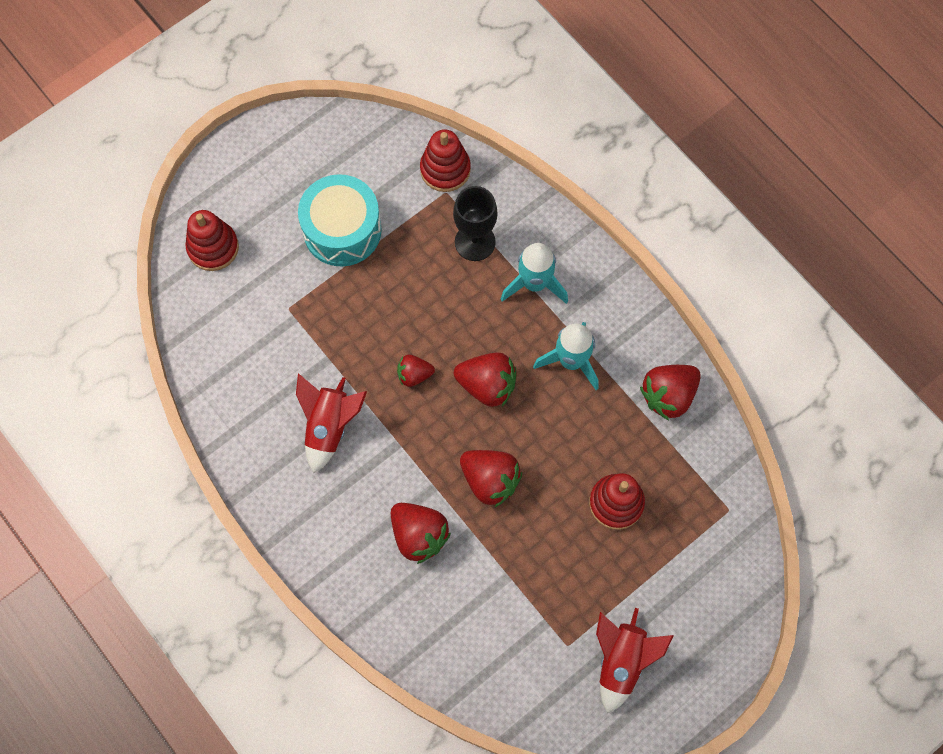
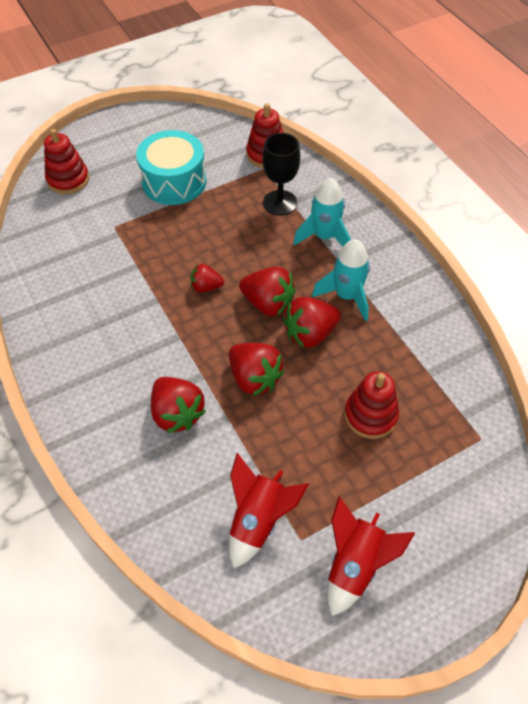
camera: 10 degrees right, 15 degrees down
(329, 426) = (121, 314): red rocket -> red rocket (258, 520)
(668, 395) = (431, 334): red strawberry -> red strawberry (310, 334)

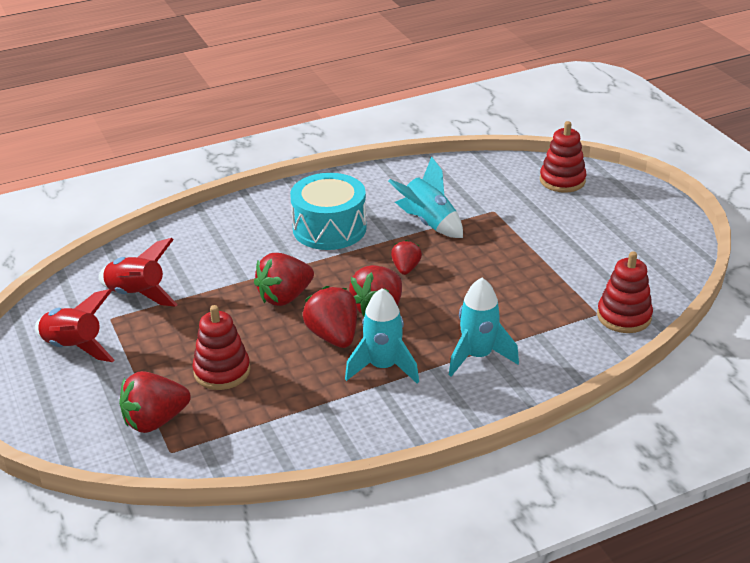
camera: 95 degrees right, 20 degrees down
(131, 273) = (428, 223): none -> turquoise rocket
(174, 181) = (566, 247): turquoise drum -> turquoise drum (329, 228)
(177, 413) = (256, 252): red strawberry -> red strawberry (155, 421)
(280, 203) = (535, 324): black goblet -> none

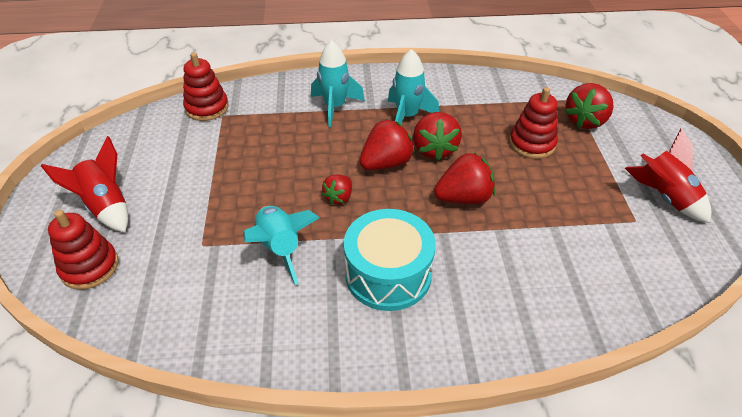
camera: 160 degrees left, 10 degrees up
(137, 295) = (611, 241): red rocket -> red rocket (106, 207)
(155, 421) = (585, 121): red strawberry -> red strawberry turned 135 degrees clockwise

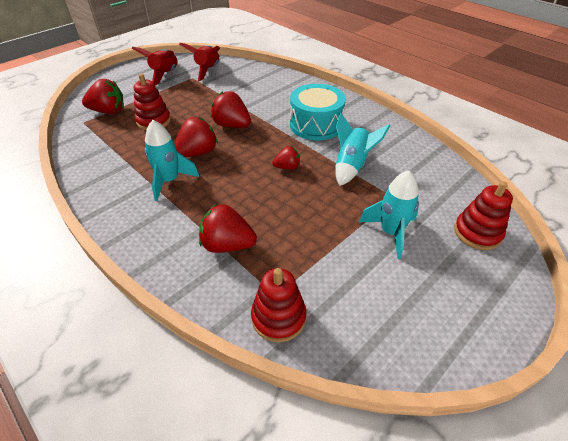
camera: 130 degrees left, 0 degrees up
(106, 207) = (444, 273): red rocket -> red rocket (208, 70)
(335, 107) = (192, 226): turquoise rocket -> turquoise rocket (390, 232)
(386, 163) = (233, 165): red strawberry -> red strawberry (227, 245)

